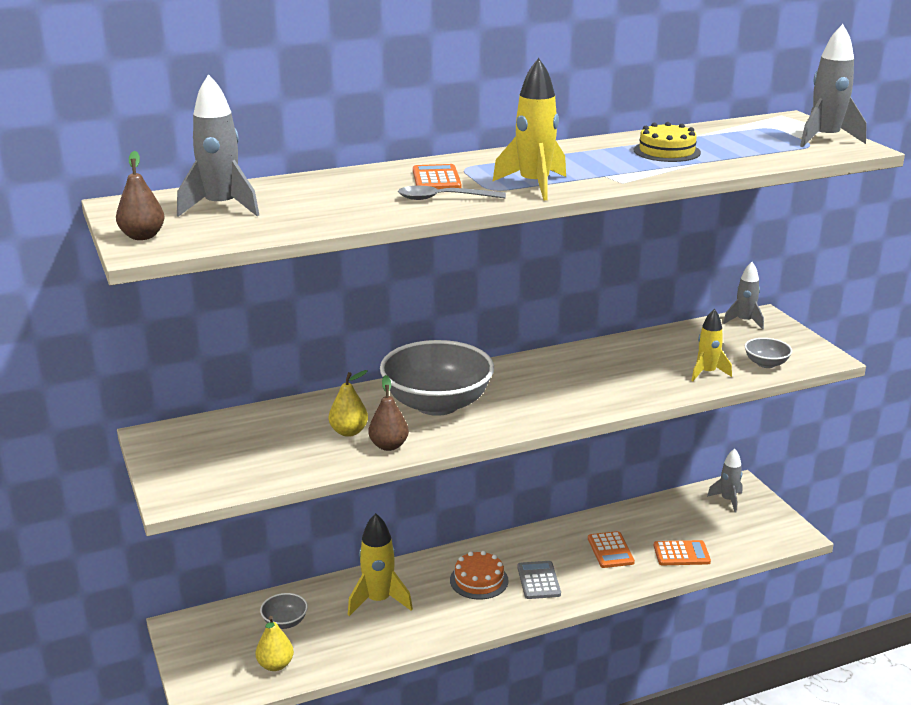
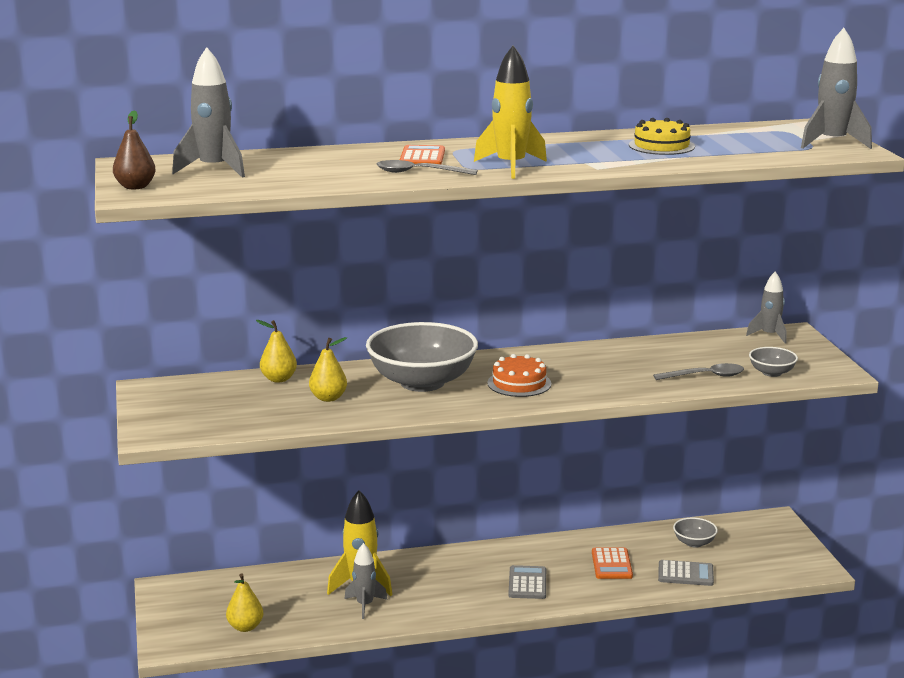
camera: 10 degrees right, 5 degrees down
(285, 622) = (264, 593): grey bowl -> grey bowl (694, 543)
(289, 412) = (278, 379): none -> yellow pear
(389, 446) = (361, 412): brown pear -> none
(479, 580) = (467, 577): orange cake -> orange cake (519, 383)
(681, 554) = (685, 574): orange calculator -> grey calculator
(707, 373) = (705, 376): yellow rocket -> grey spoon
(728, 500) = (755, 531): grey rocket -> grey rocket (365, 605)

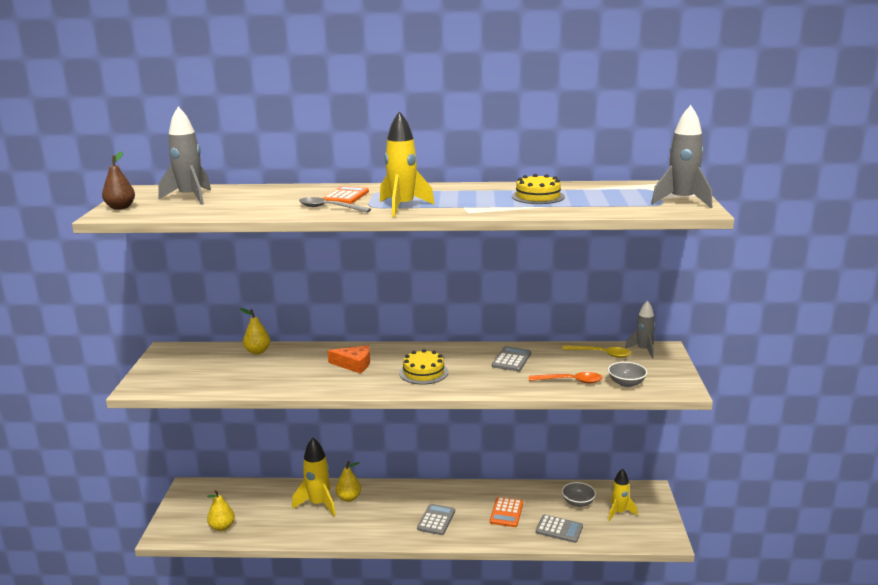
camera: 15 degrees right, 0 degrees up
(328, 398) = (279, 370): yellow pear -> yellow pear (349, 498)
(365, 605) = (312, 521): grey rocket -> none
(422, 382) = (354, 364): grey bowl -> orange cheese
(519, 383) = (423, 372): orange cake -> yellow cake
(618, 359) = (511, 360): none -> grey calculator
(705, 376) = (570, 381): grey spoon -> orange spoon
(723, 344) = (601, 354): none -> yellow spoon
(748, 547) = (619, 512): none -> yellow rocket

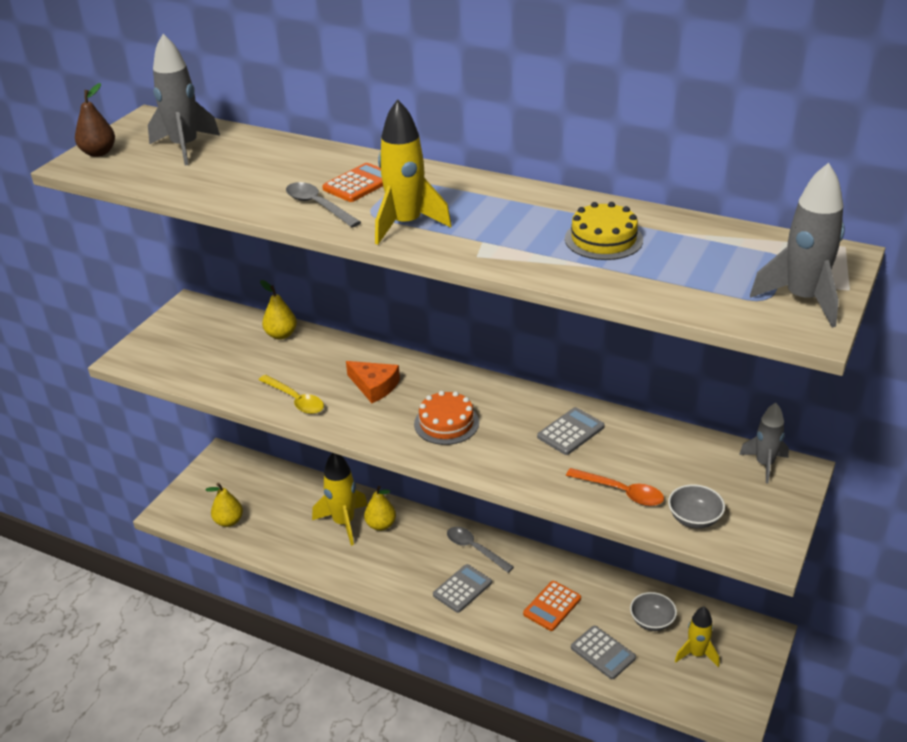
camera: 25 degrees right, 15 degrees up
(423, 372) = (446, 423): yellow cake -> orange cake
(429, 494) = (474, 549): none -> grey spoon
(601, 354) = (699, 455): yellow spoon -> yellow spoon (295, 400)

